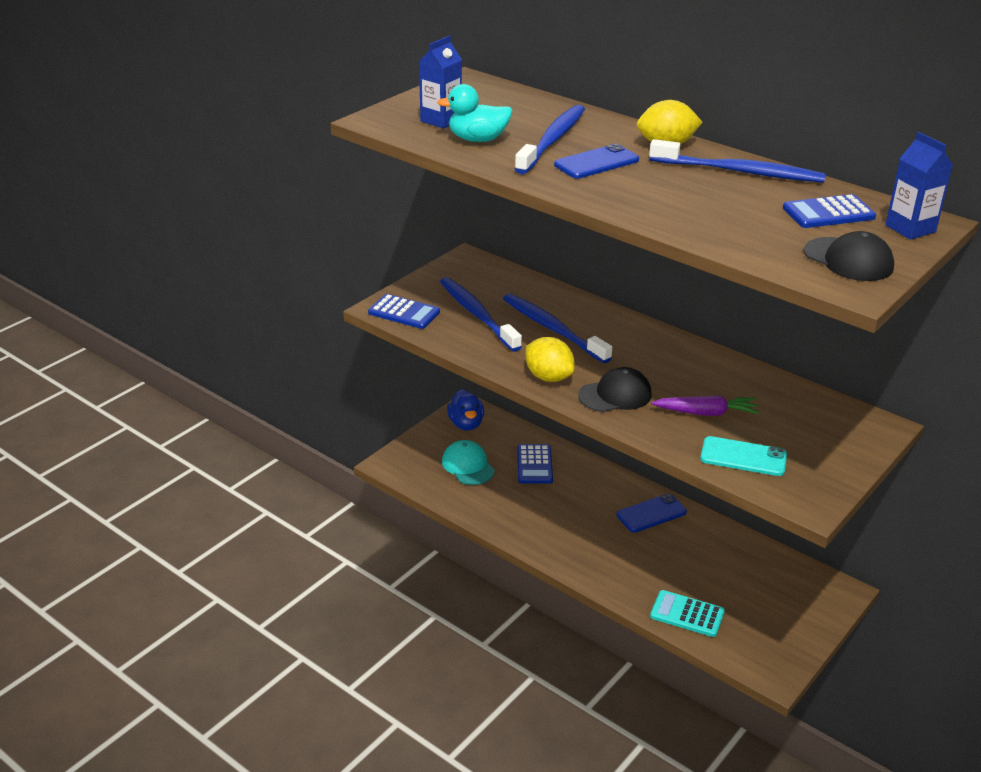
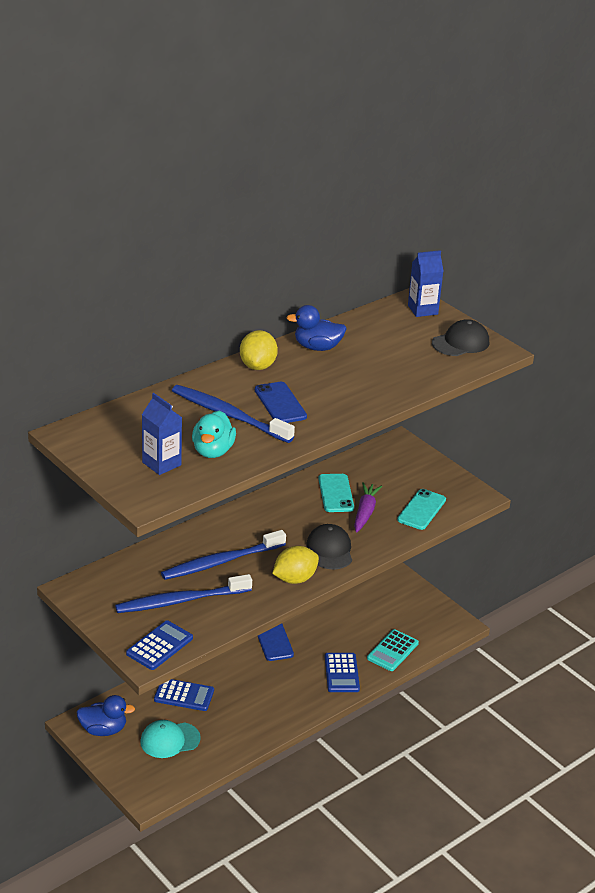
camera: 80 degrees left, 0 degrees up
(729, 388) = (336, 493): none -> turquoise phone
(740, 172) = (317, 347): blue toothbrush -> blue duck
(828, 213) = (393, 331): blue calculator -> blue calculator (341, 673)

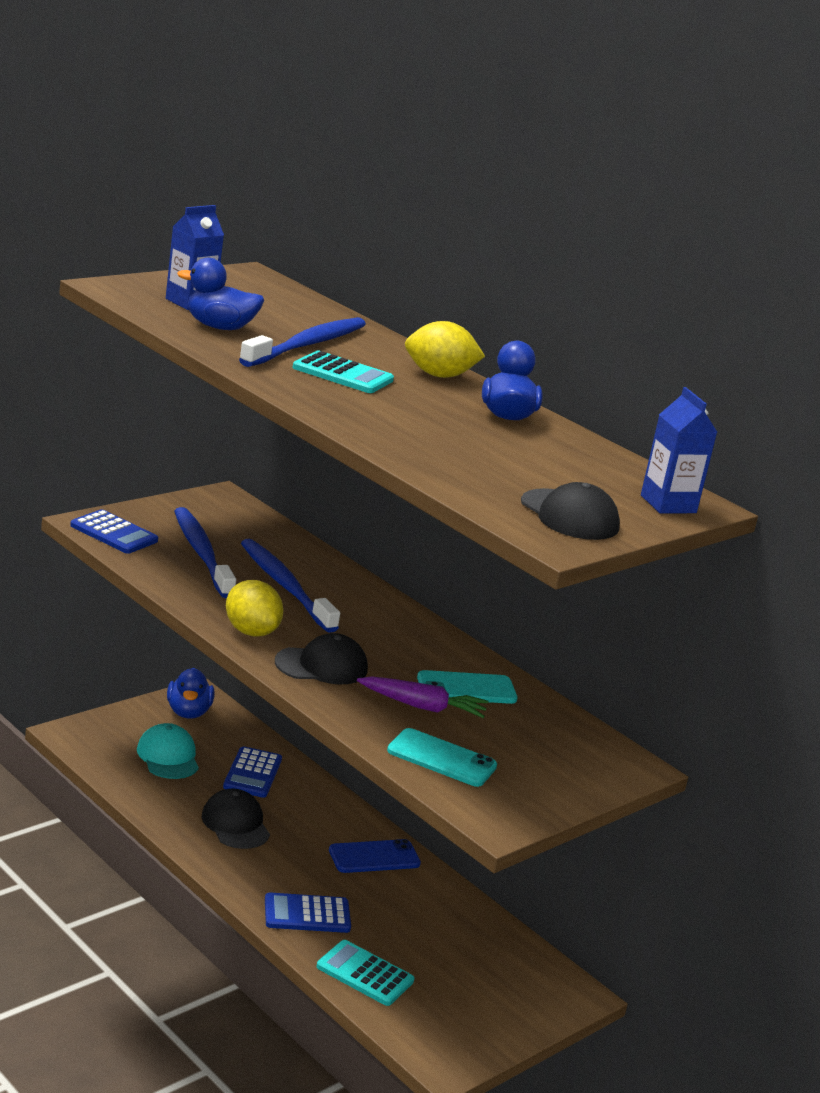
camera: 85 degrees right, 10 degrees down
(213, 451) = (219, 327): turquoise duck -> blue duck
(249, 704) = (235, 824): none -> black cap
(280, 403) = (342, 374): blue phone -> turquoise calculator

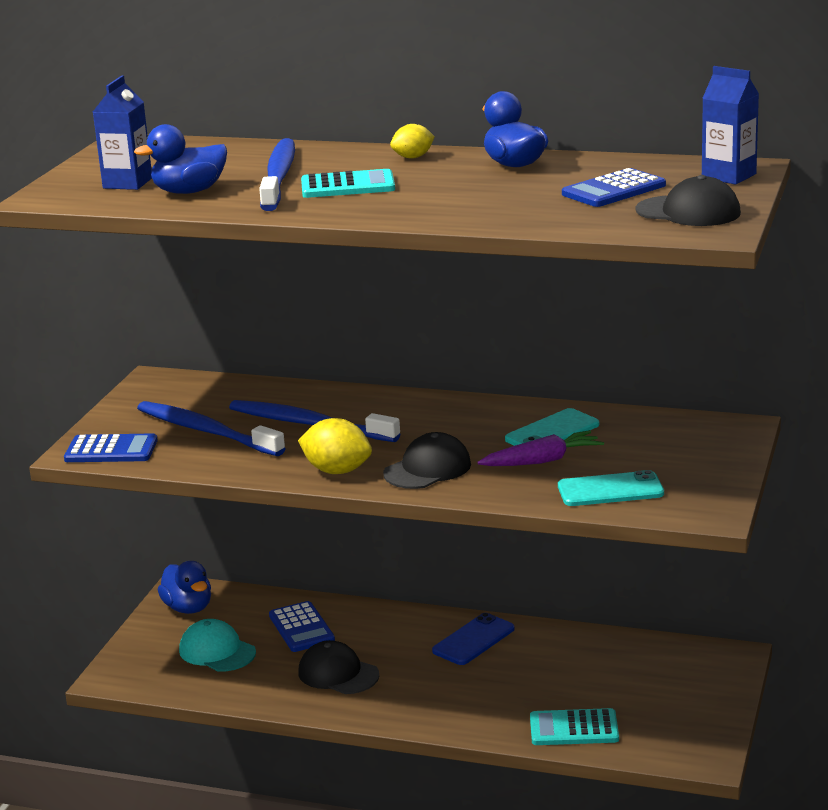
camera: 25 degrees left, 0 degrees up
(307, 914) = (478, 710): blue calculator -> blue calculator (613, 190)
(439, 375) = (413, 157): yellow lemon -> yellow lemon, size x0.62

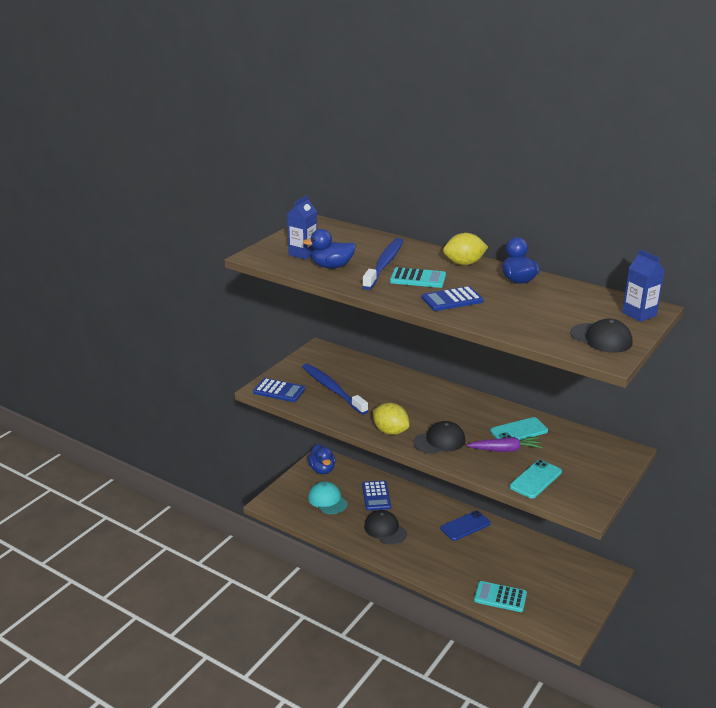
camera: 15 degrees right, 5 degrees up
(309, 424) = (388, 396): blue toothbrush -> none
(413, 157) = (464, 263): yellow lemon -> yellow lemon, size x1.62
(610, 490) = (535, 479): turquoise phone -> turquoise phone turned 60 degrees counterclockwise
(613, 190) = (565, 312): blue calculator -> blue calculator (452, 300)

